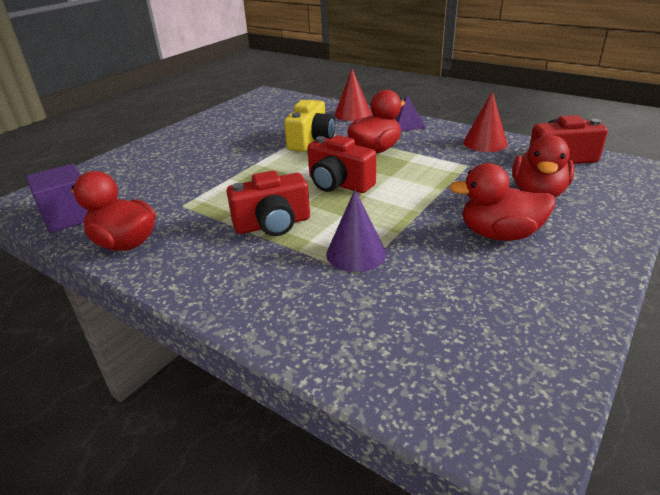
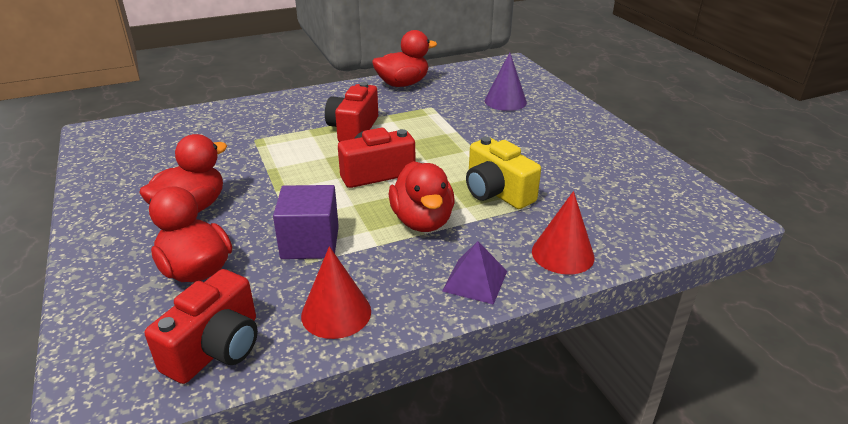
camera: 120 degrees right, 0 degrees up
(69, 217) = (465, 73): purple cube -> purple cube (310, 243)
(356, 253) = (272, 145): purple cone -> purple cone (505, 101)

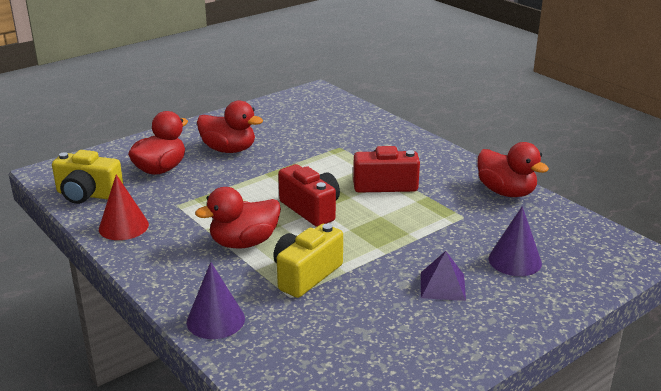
camera: 75 degrees right, 5 degrees down
(216, 348) = (88, 195): red camera -> yellow camera
(310, 243) = (200, 201): purple cube -> none
(475, 281) = (168, 278): purple pyramid -> purple pyramid (442, 286)
(562, 254) = (215, 320): red cone -> purple cone

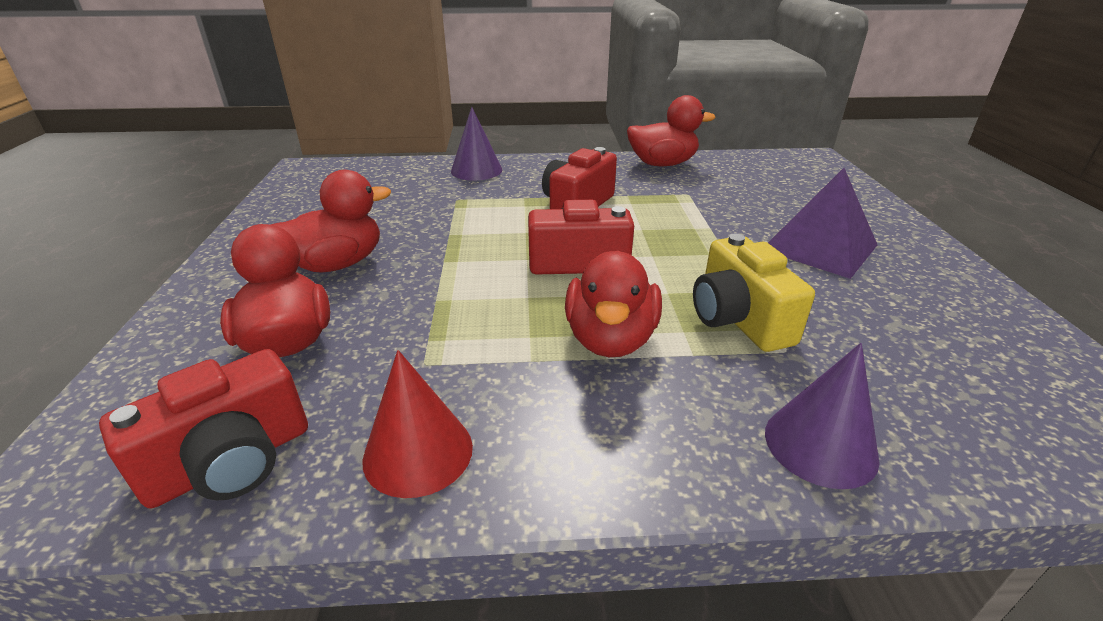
camera: 55 degrees left, 5 degrees up
(88, 195) = (231, 462): yellow camera -> red camera
(442, 286) = (819, 247): purple pyramid -> purple pyramid, size x1.60
(515, 261) = (792, 201): purple cone -> purple cone (476, 170)

